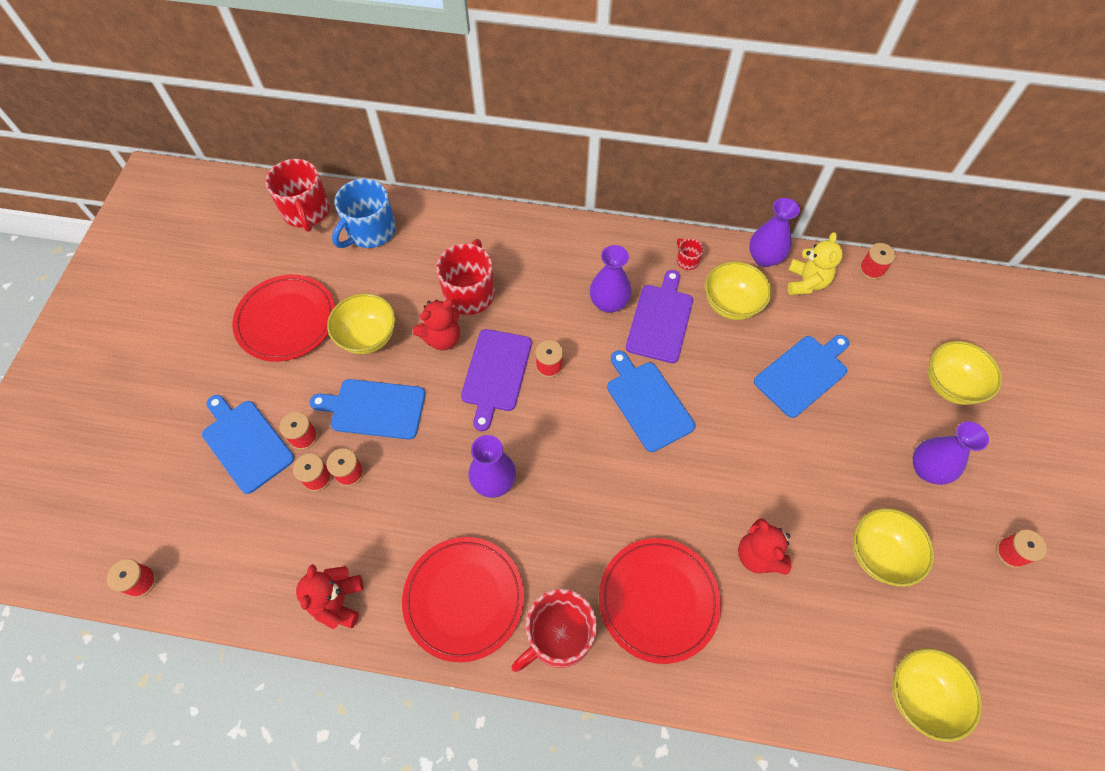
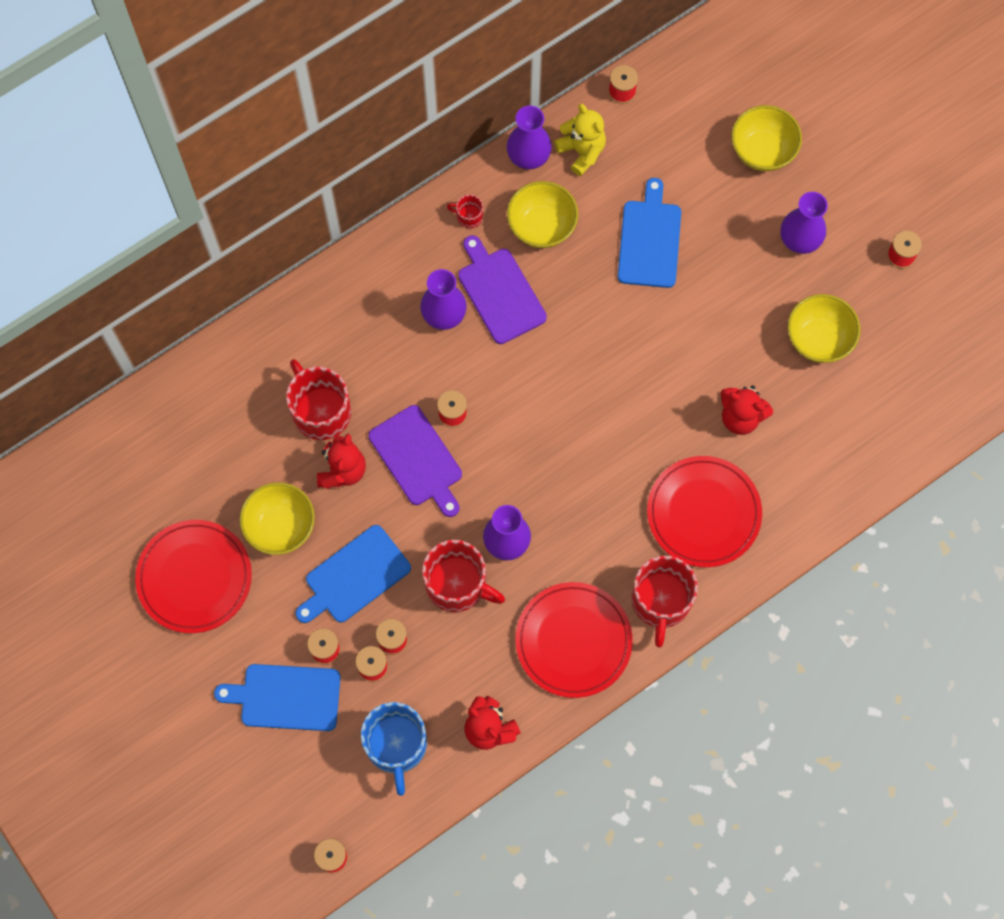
camera: 45 degrees left, 10 degrees up
(306, 211) = (87, 470): red mug -> red mug (457, 584)
(370, 231) = (169, 435): blue mug -> blue mug (396, 745)
(648, 403) = (557, 373): blue cutting board -> none
(919, 696) = (918, 415): yellow bowl -> none

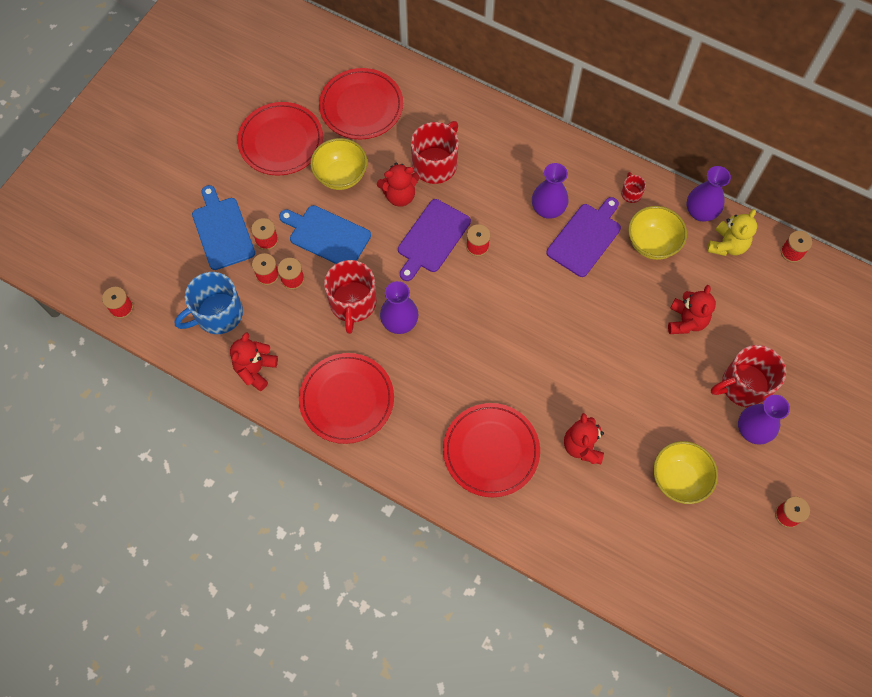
camera: 65 degrees right, 5 degrees down
(194, 461) = (361, 106): none -> red plate
(650, 240) = (686, 321): blue cutting board -> red teddy bear
(661, 601) = (406, 449): red mug -> red mug (744, 385)
(762, 151) = (809, 371): yellow bowl -> none

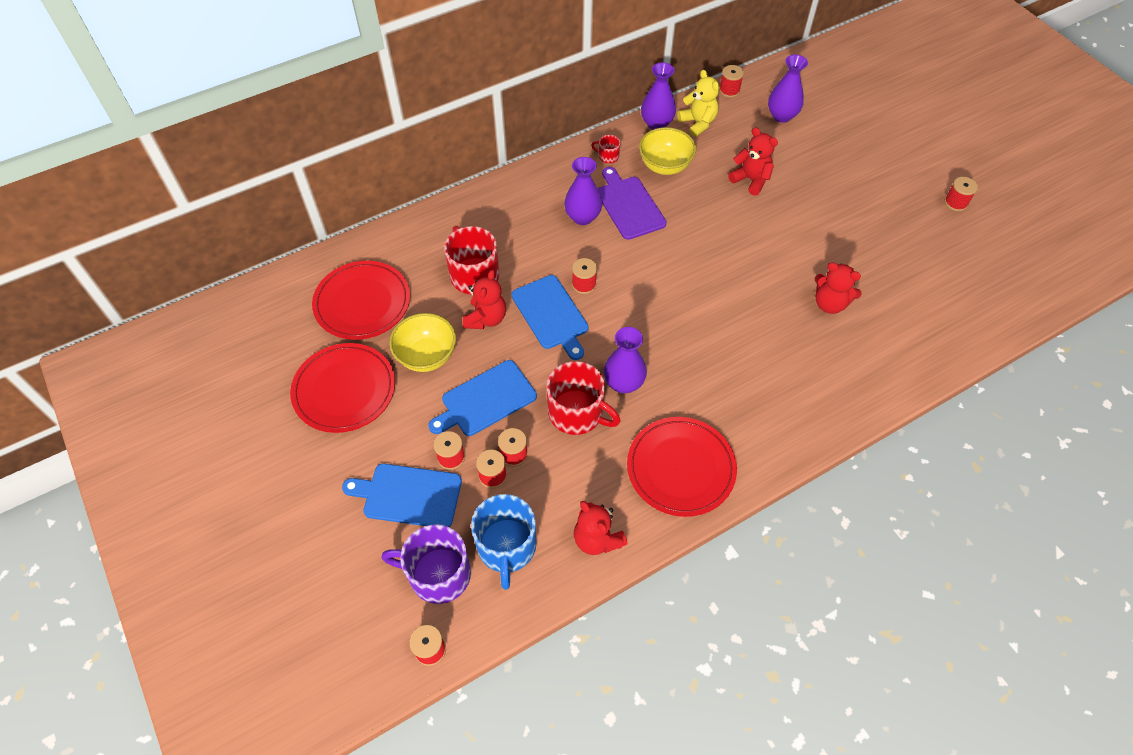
camera: 60 degrees left, 10 degrees down
(175, 283) = (438, 574): none -> purple mug
(432, 238) = (551, 315): purple cutting board -> blue cutting board
(491, 451) = (799, 373): red plate -> none
(679, 479) = (892, 254): yellow bowl -> none
(744, 385) = (829, 173): red mug -> none
(752, 430) = (871, 187): purple vase -> purple vase (781, 116)

